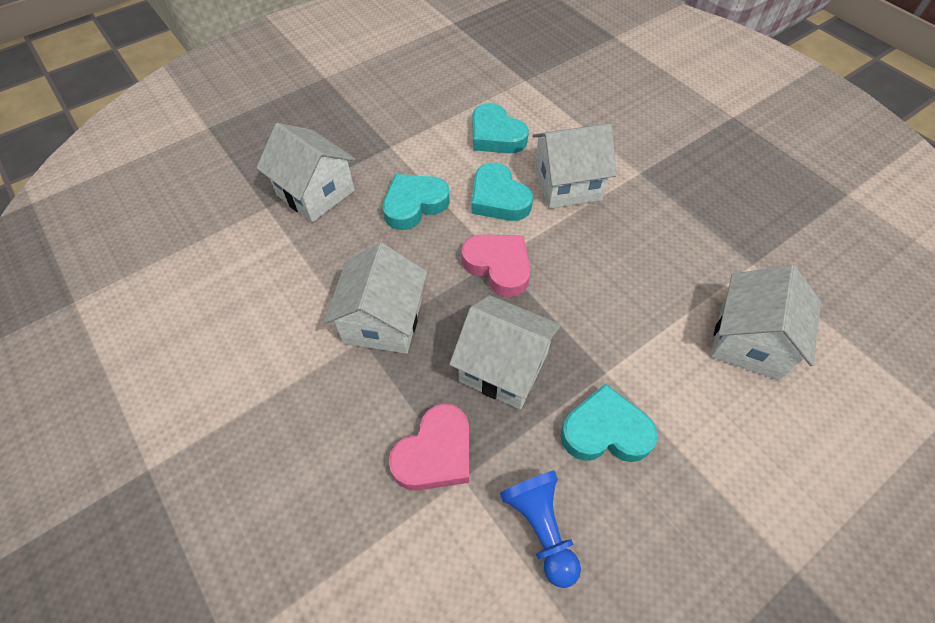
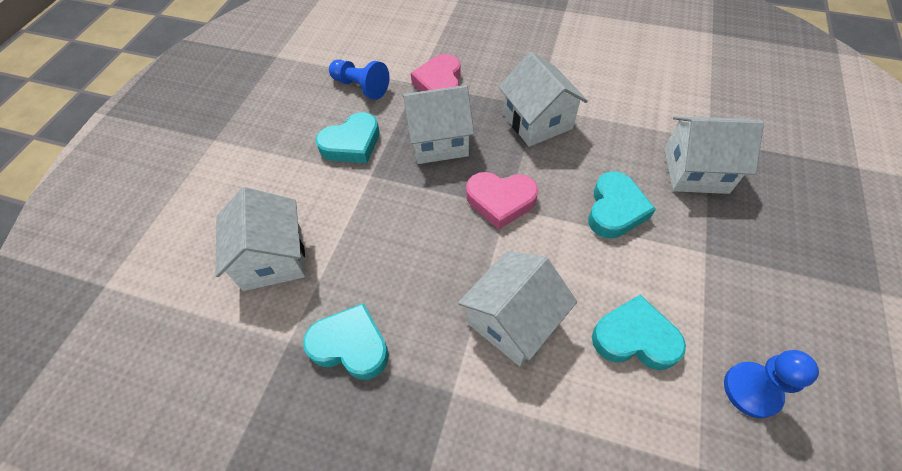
camera: 145 degrees right, 0 degrees up
(459, 86) = (751, 390): none -> blue pawn
(498, 198) = (558, 261): turquoise heart -> turquoise heart (350, 345)

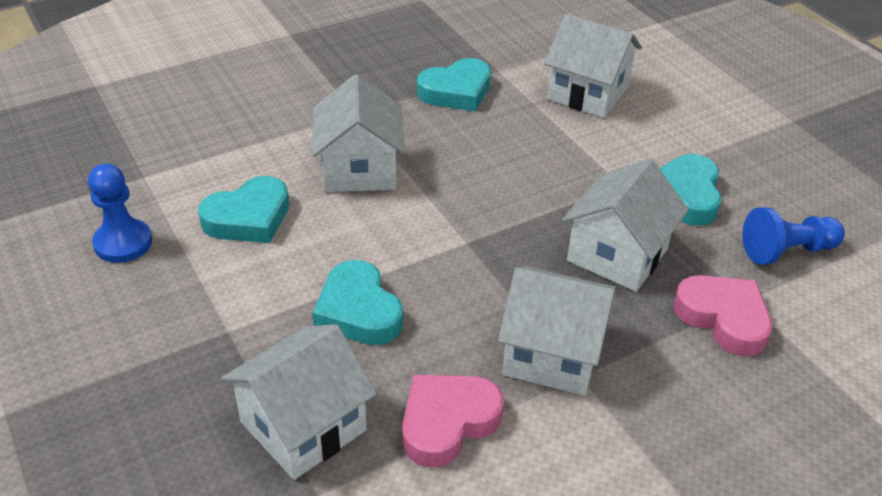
camera: 130 degrees right, 15 degrees down
(500, 201) = (478, 242): pink heart -> pink heart (447, 422)

